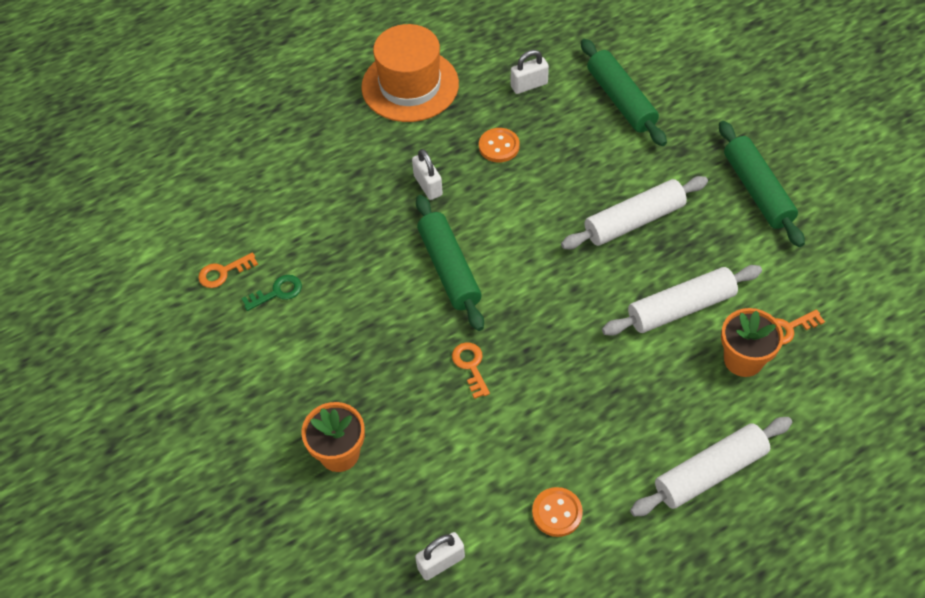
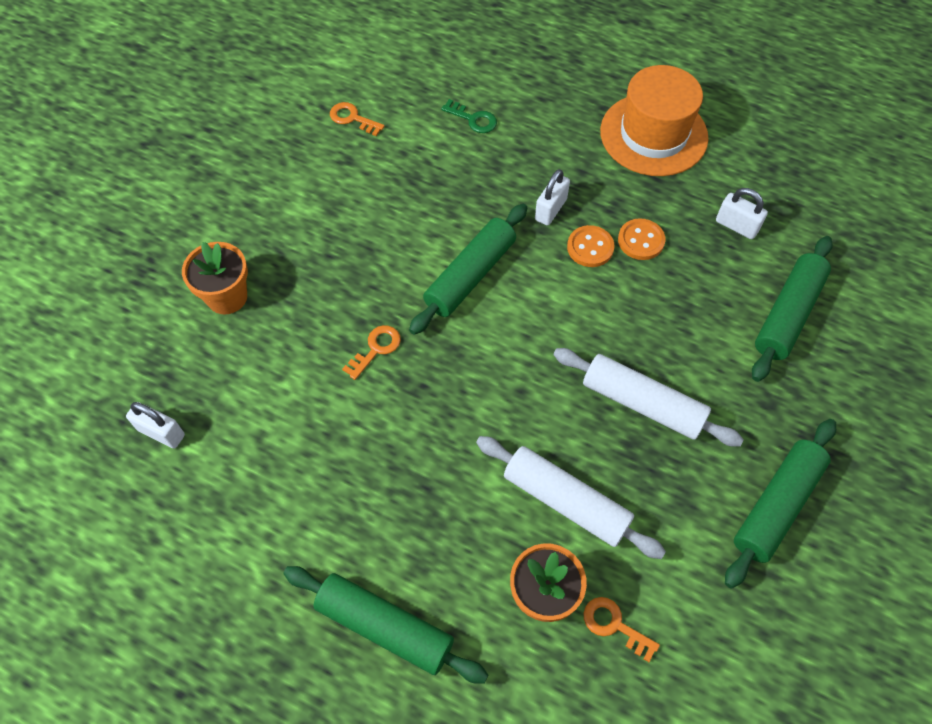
camera: 55 degrees right, 5 degrees up
(277, 292) = (358, 165): green key -> green key (473, 119)
(557, 513) = (261, 504): orange button -> orange button (590, 247)
(710, 472) = (385, 627): white rolling pin -> green rolling pin

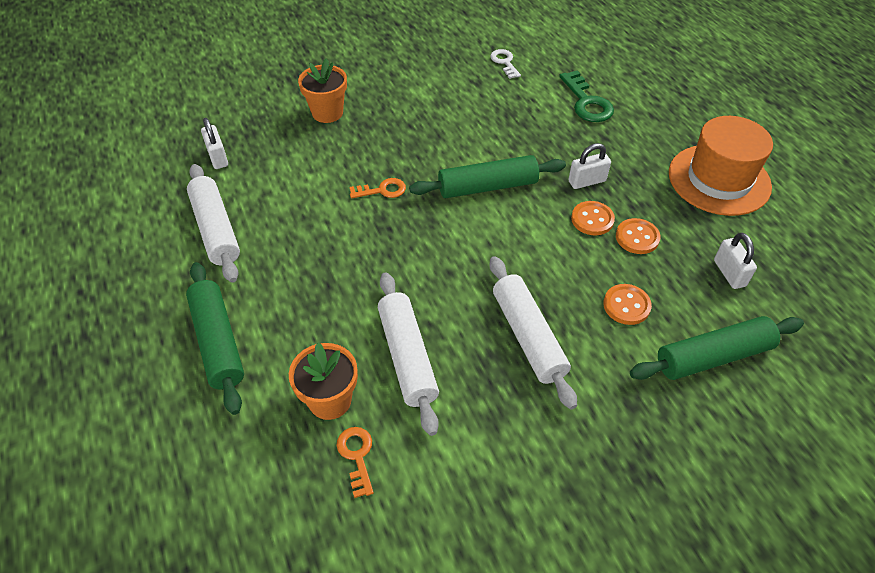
camera: 40 degrees right, 10 degrees down
(252, 515) = (216, 229): none -> white rolling pin
(352, 118) = (504, 62): orange key -> white key
(473, 119) = (587, 102): green key -> green key, size x1.60
(689, 315) = (626, 305): none -> orange button
(776, 505) = (563, 476): green rolling pin -> none

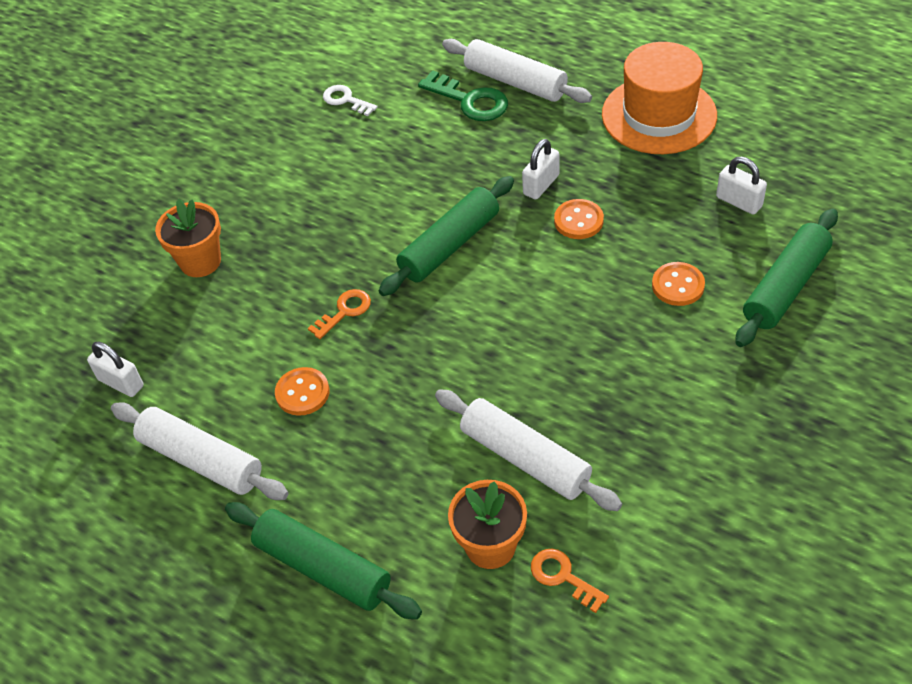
camera: 30 degrees left, 0 degrees up
(528, 336) = (617, 368): white rolling pin -> white rolling pin (515, 82)
(637, 237) = (633, 215): orange button -> orange button (302, 393)

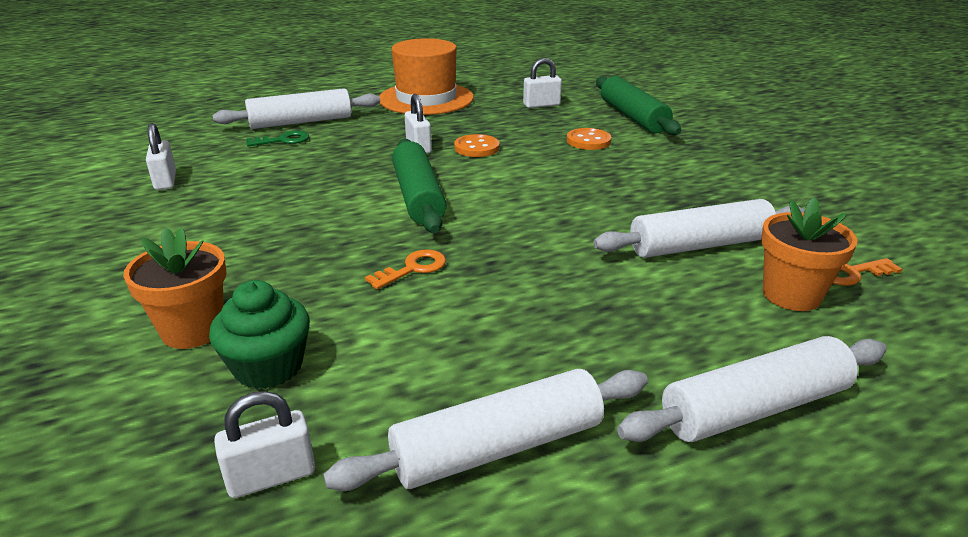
camera: 60 degrees left, 20 degrees down
(195, 319) = (268, 366): none -> green cupcake
(302, 393) = (485, 331): orange button -> none
(323, 568) = (754, 408): green rolling pin -> white rolling pin
(344, 311) = (413, 268): orange key -> orange key turned 60 degrees clockwise
(345, 100) = (165, 181): white key -> white padlock
(470, 101) = (283, 140): green key -> green key, size x0.63

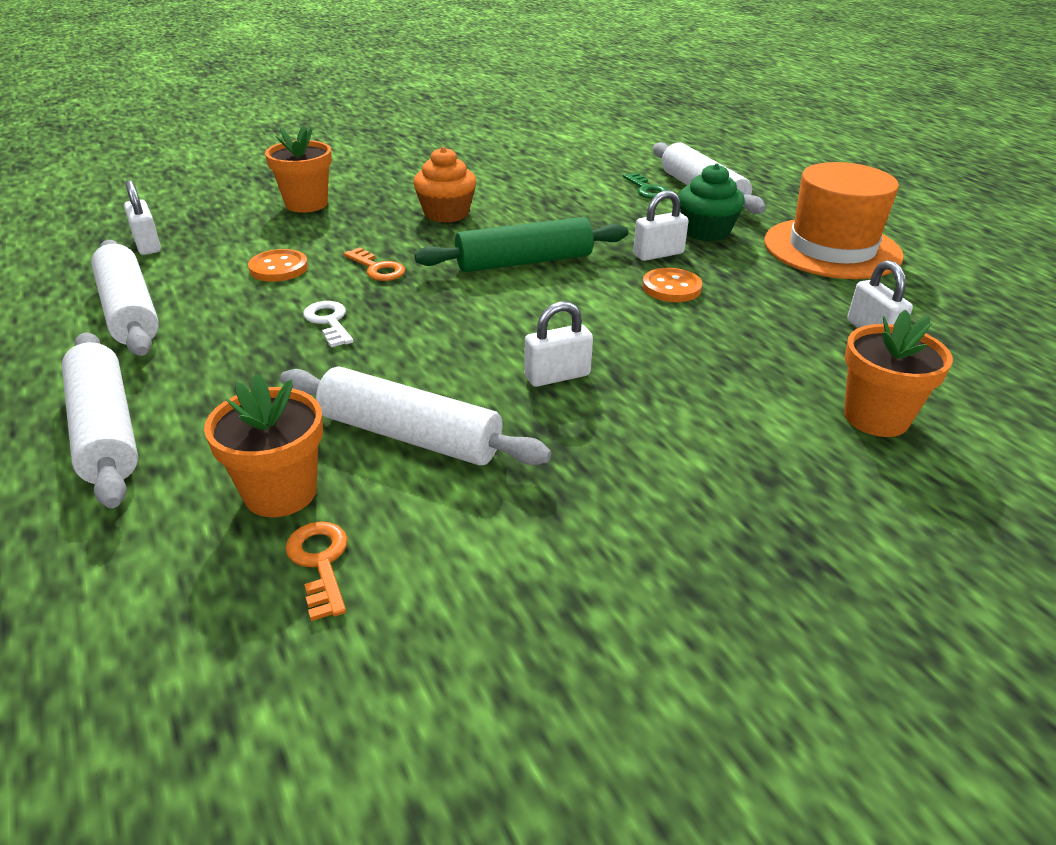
camera: 85 degrees right, 5 degrees up
(165, 181) = (538, 161): white padlock -> white padlock (557, 376)
(268, 366) = (255, 231): green cupcake -> green cupcake (706, 232)
(285, 232) = (446, 213): none -> orange cupcake
(527, 291) = (329, 322): none -> white key
(588, 141) = (736, 369): orange button -> orange button (278, 268)
(633, 117) = (876, 418): green rolling pin -> orange flower pot
(699, 245) = (410, 436): white rolling pin -> white rolling pin turned 45 degrees counterclockwise

